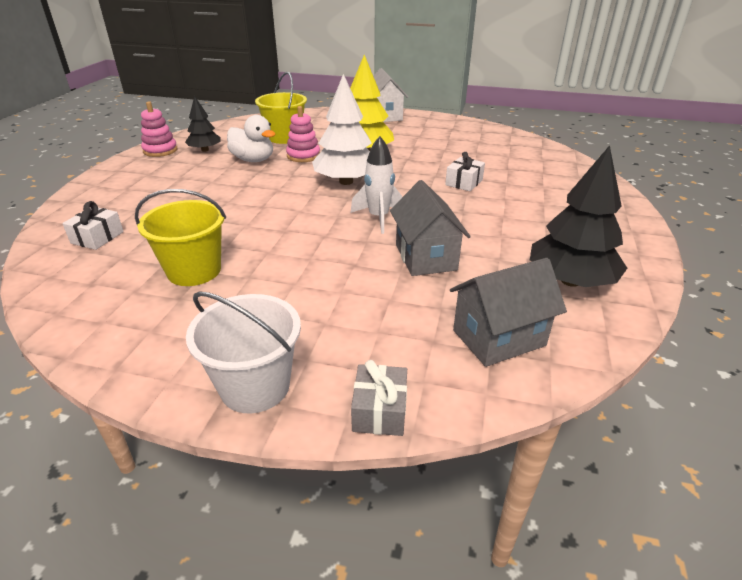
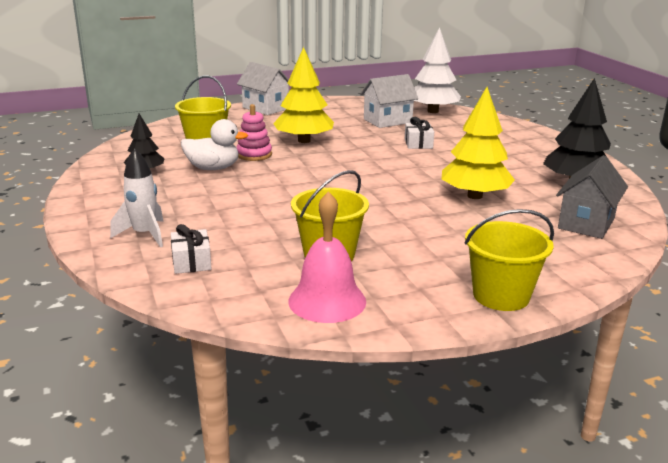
camera: 35 degrees left, 10 degrees down
(113, 316) = (327, 301): none -> pink bell
(160, 150) = (95, 183): pink stacking toy -> none
(255, 386) = (501, 295): white bucket -> yellow bucket
(346, 181) = (329, 165): white tree -> white tree (432, 111)
(378, 218) = (400, 182): white rocket -> white rocket (144, 235)
(380, 411) = (586, 278): grey gift -> none
(425, 257) = (474, 196): grey house -> yellow tree
(473, 151) = (387, 121): none -> white house

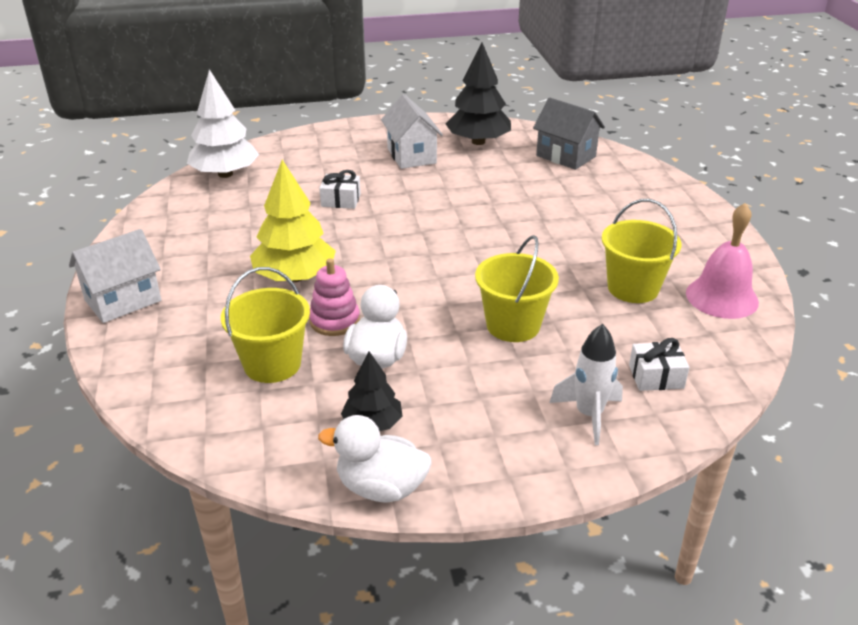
camera: 80 degrees left, 10 degrees up
(87, 178) = (381, 487): none -> white duck
(387, 121) = (246, 208): white house -> white house (411, 156)
(474, 196) = (500, 193): yellow tree -> none
(501, 295) = (697, 216): yellow bucket -> yellow bucket (513, 325)

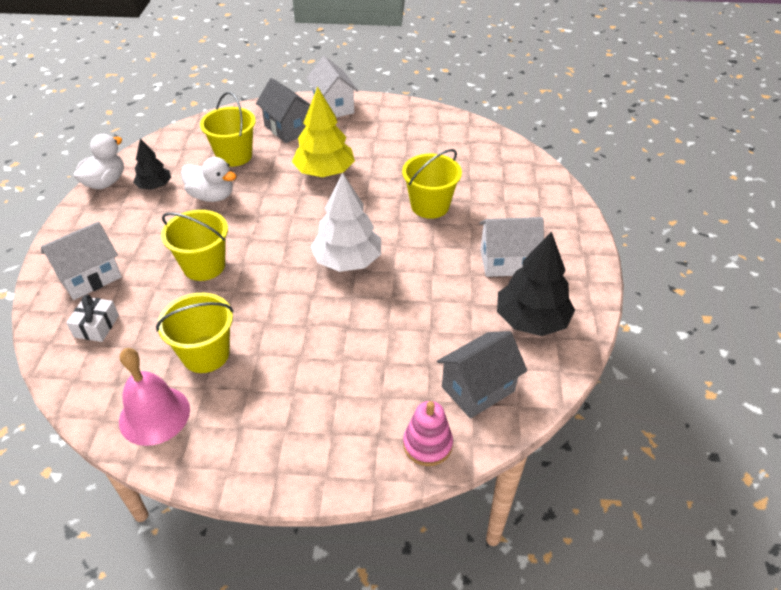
camera: 105 degrees right, 10 degrees up
(189, 330) = (288, 129): none -> grey house
(225, 174) = (496, 151): white tree -> white tree (347, 261)
(334, 321) = (262, 184): pink stacking toy -> pink stacking toy (427, 444)
(341, 200) = (430, 206): white gift -> yellow bucket
(589, 415) = (90, 277): white rocket -> white house

